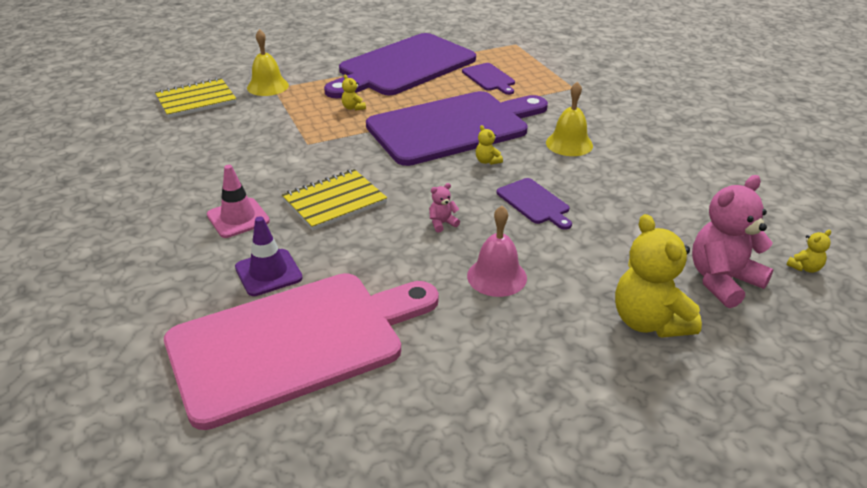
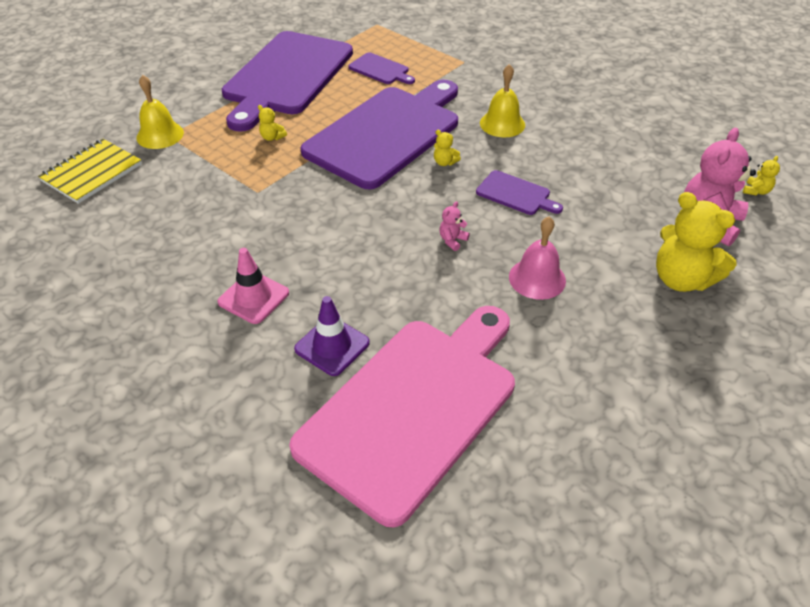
camera: 25 degrees left, 10 degrees up
(334, 202) = (336, 249): yellow notebook -> none

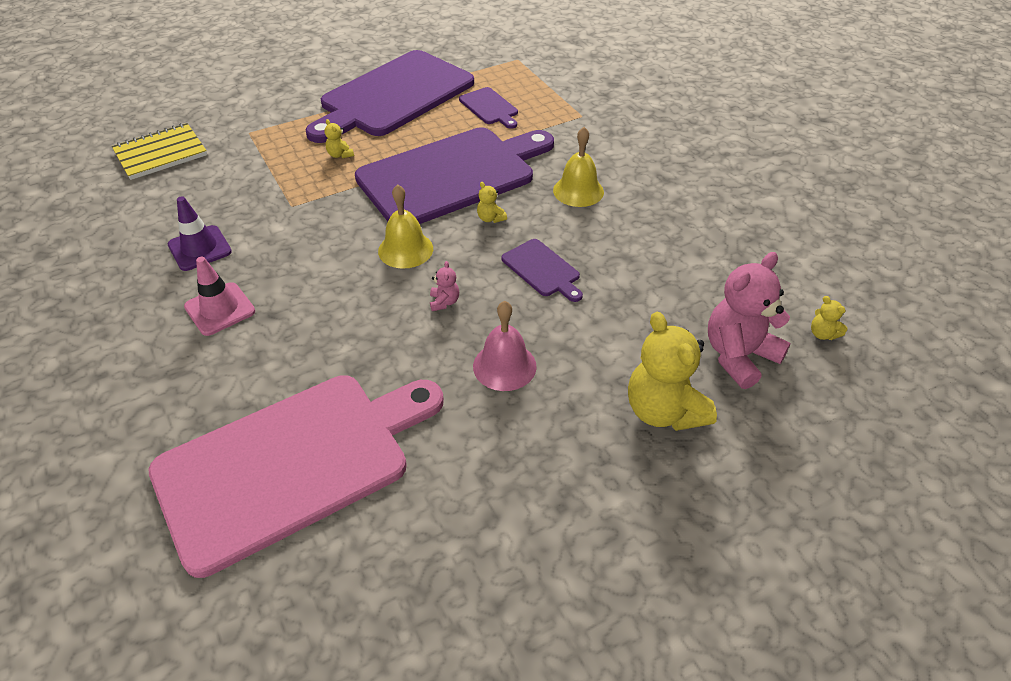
camera: 20 degrees right, 0 degrees up
(160, 135) = (241, 130): yellow bell -> yellow bell (405, 249)
(332, 346) = (258, 377): purple traffic cone -> purple traffic cone (200, 248)
(452, 240) = (444, 302): pink teddy bear -> pink teddy bear turned 120 degrees clockwise
(756, 191) = (822, 334): yellow teddy bear -> yellow teddy bear turned 90 degrees clockwise

